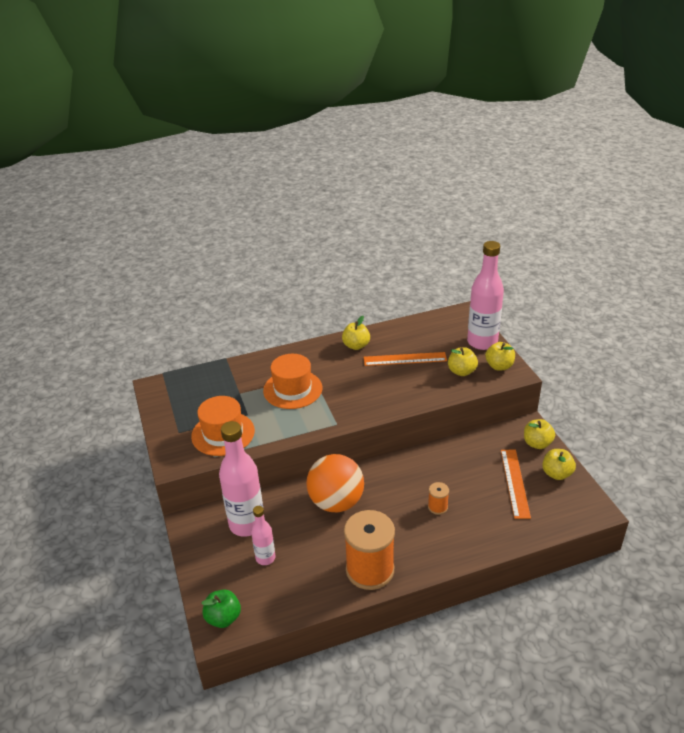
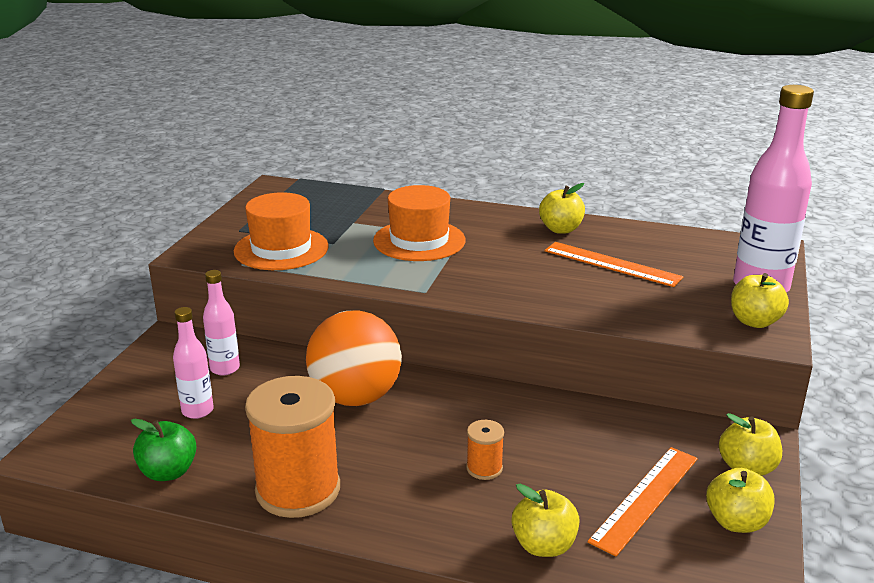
camera: 35 degrees right, 10 degrees down
(223, 618) = (73, 444): green apple -> green apple (168, 472)
(247, 524) = (225, 368): pink bottle -> pink bottle, size x0.53
(461, 371) = (682, 306): yellow apple -> yellow apple (544, 545)

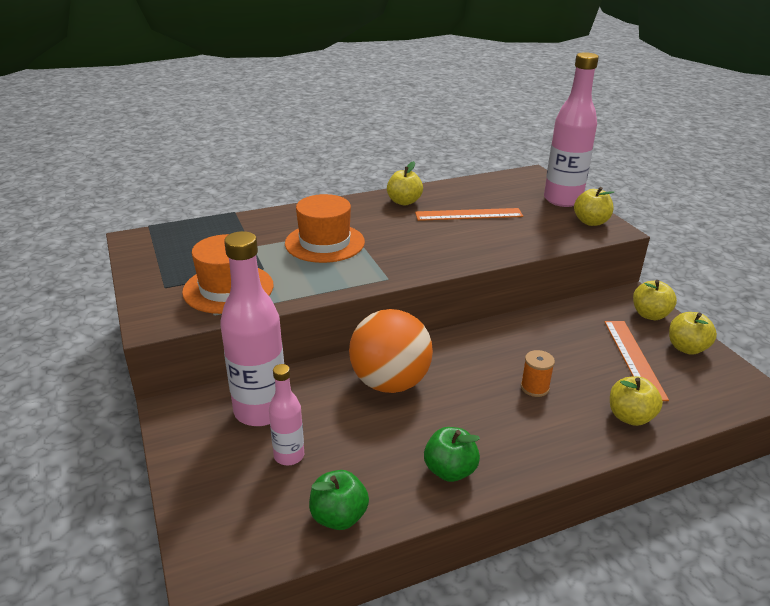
camera: 40 degrees left, 5 degrees up
(225, 368) = (260, 411): pink bottle -> pink bottle, size x1.89
(298, 490) = (450, 470): orange spool -> green apple

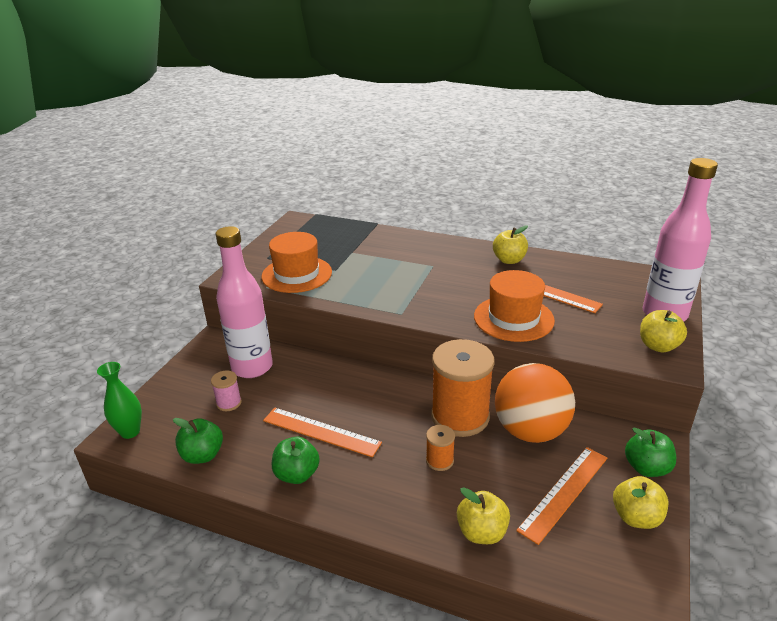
camera: 45 degrees right, 0 degrees up
(219, 553) = (130, 432): none -> green vase
(289, 456) = (229, 403): pink bottle -> pink spool
(325, 243) = (400, 268): orange hat -> orange hat (513, 318)
(390, 382) = (346, 394): orange ball -> orange ball (530, 431)
(415, 424) = (321, 432): none -> orange ruler
(501, 348) = (460, 416): none -> orange spool
(650, 315) = (646, 468): yellow apple -> green apple

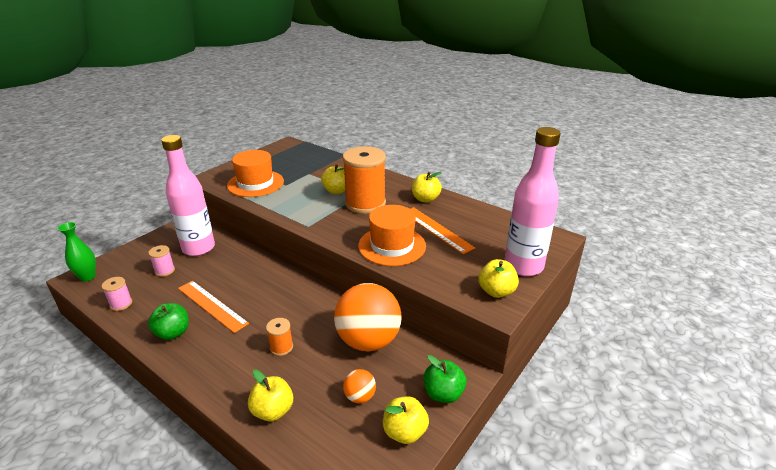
camera: 15 degrees right, 0 degrees up
(202, 455) = (121, 304): green apple -> pink spool
(401, 267) = (336, 191): none -> yellow apple
(460, 416) = (321, 317): orange spool -> orange spool (365, 203)
(564, 493) = (360, 396): orange ruler -> orange ball

